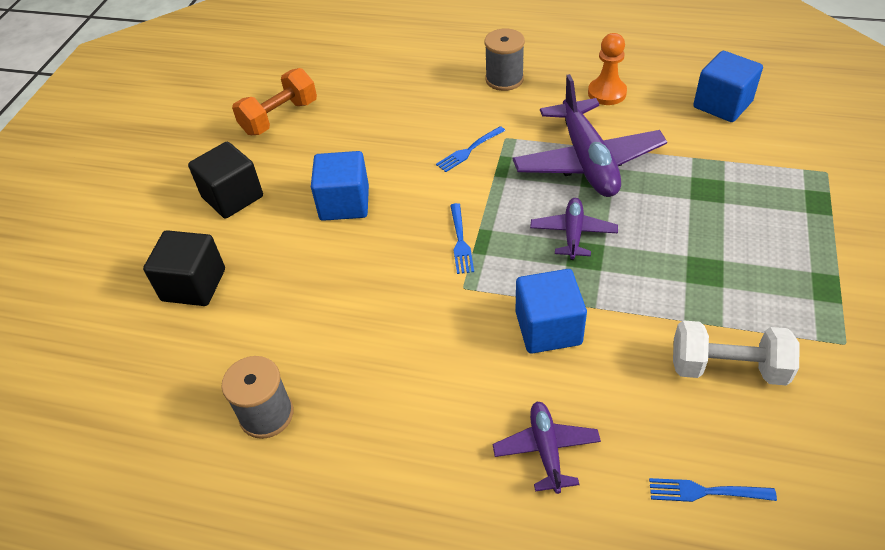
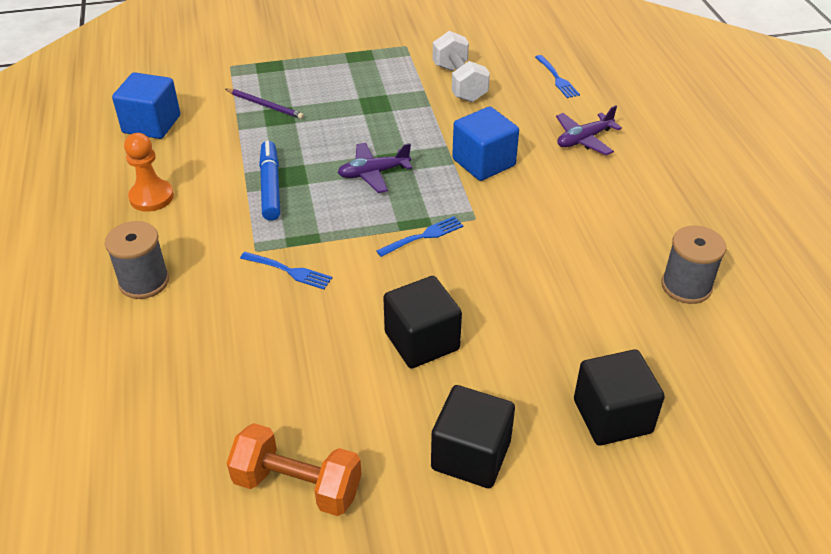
camera: 120 degrees left, 5 degrees down
(344, 203) = (422, 341): blue cube -> black cube
(587, 161) = (270, 186): purple plane -> blue marker
(731, 183) = (265, 105): none -> purple pencil

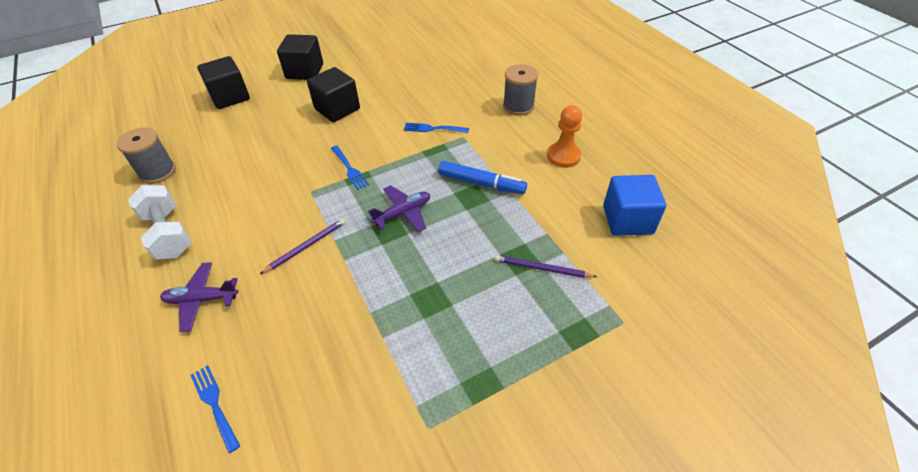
camera: 165 degrees right, 5 degrees up
(270, 186) = (481, 183): blue marker -> blue marker turned 45 degrees counterclockwise
(297, 485) = (383, 50): orange dumbbell -> none
(423, 237) = (349, 168): blue fork -> blue fork turned 75 degrees counterclockwise
(459, 83) = (342, 361): white dumbbell -> white dumbbell (168, 234)
(483, 162) = (306, 246): blue cube -> purple pencil
(584, 139) = (201, 299): purple plane -> purple plane turned 135 degrees counterclockwise

